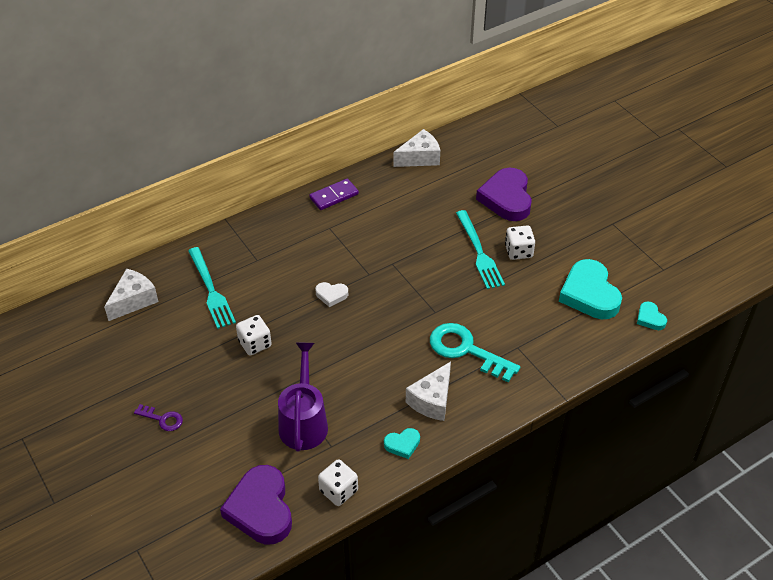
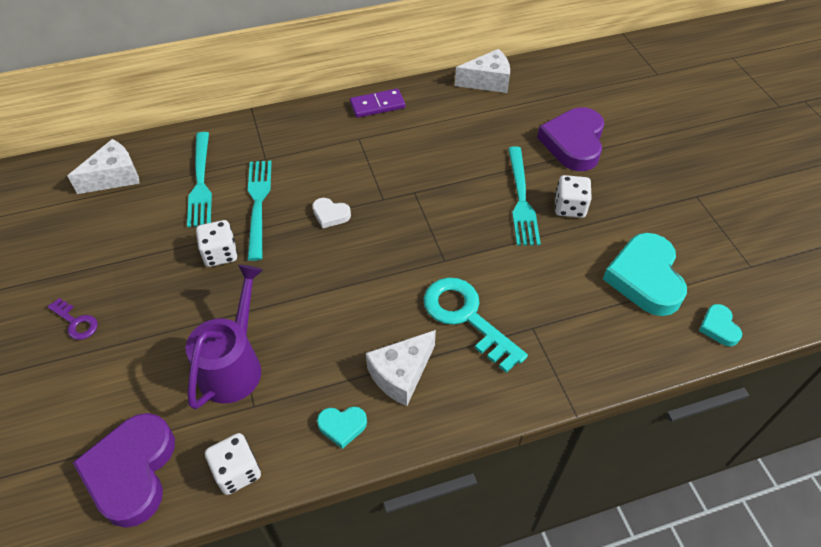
camera: 15 degrees right, 5 degrees up
(268, 298) = (258, 204): none -> turquoise fork

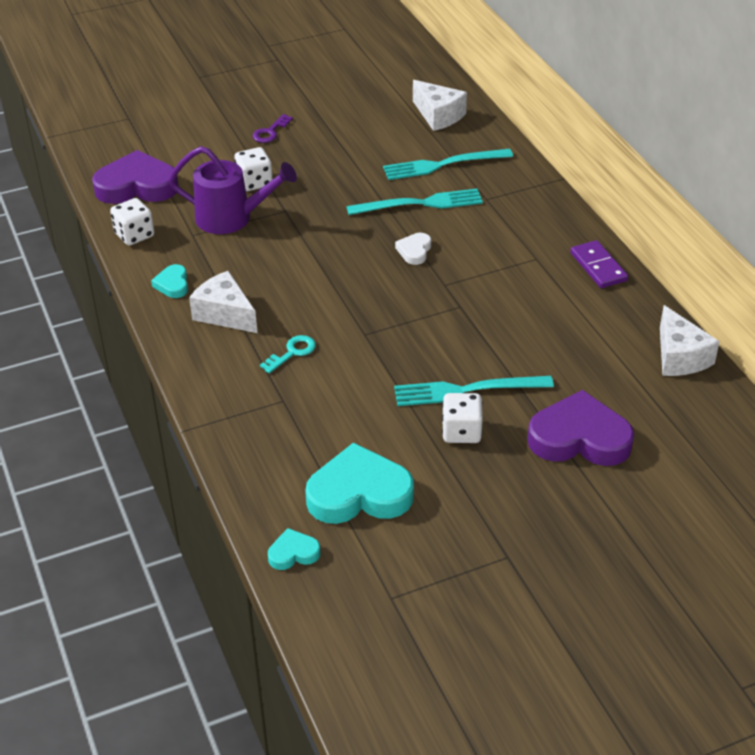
camera: 85 degrees right, 10 degrees down
(220, 254) = (352, 191): white dice -> white dice (254, 182)
(466, 317) = (292, 352): turquoise key -> turquoise key, size x0.50

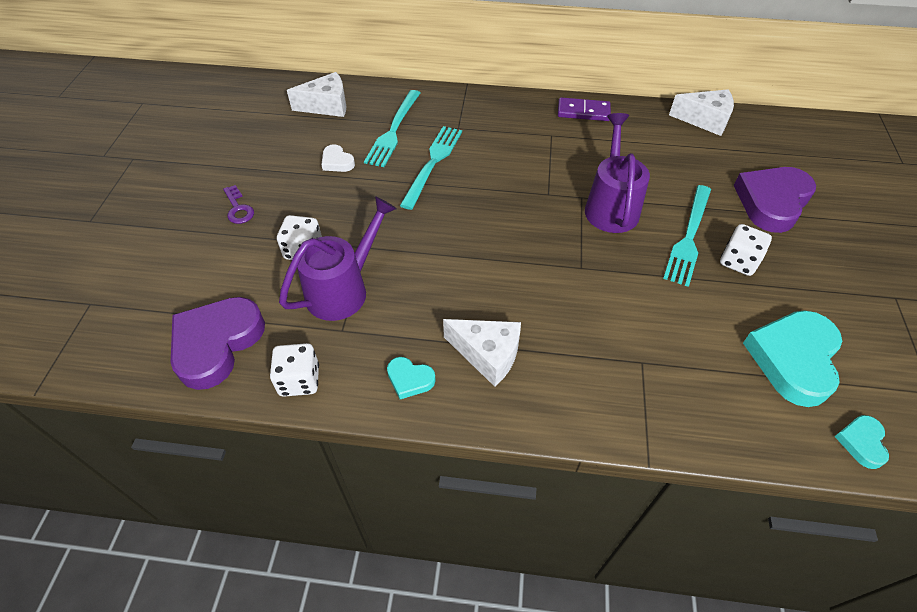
camera: 60 degrees left, 10 degrees up
(225, 314) = (487, 355): white cheese -> white cheese turned 135 degrees counterclockwise
(292, 352) = (577, 327): turquoise key -> none
(414, 251) = (492, 192): white heart -> white heart (337, 162)
(465, 328) = (611, 206): none -> purple watering can

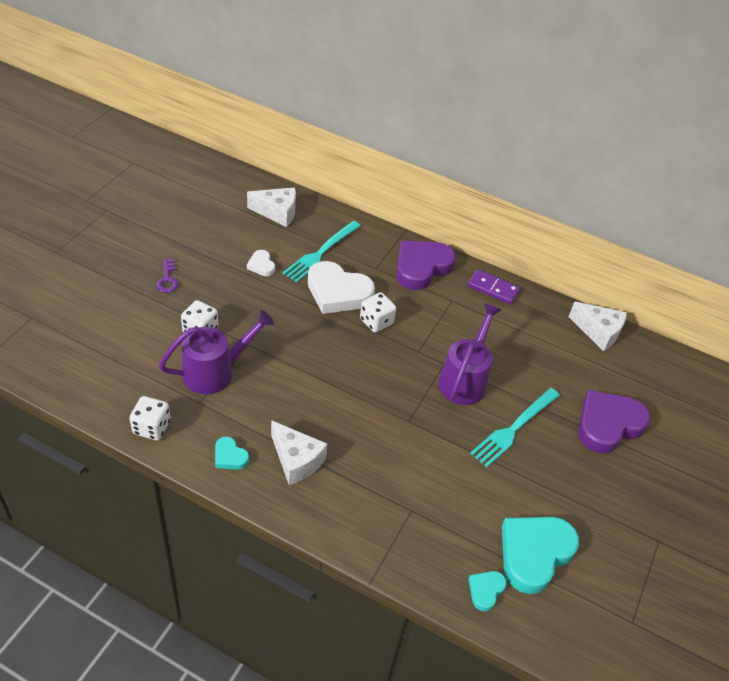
camera: 15 degrees right, 5 degrees down
(217, 344) = (106, 379): purple heart -> purple heart (421, 267)
(433, 163) = (338, 292): turquoise fork -> white heart
(738, 261) = (543, 463): white dice -> white dice (376, 321)
(861, 442) = (545, 632): turquoise heart -> turquoise heart (485, 590)

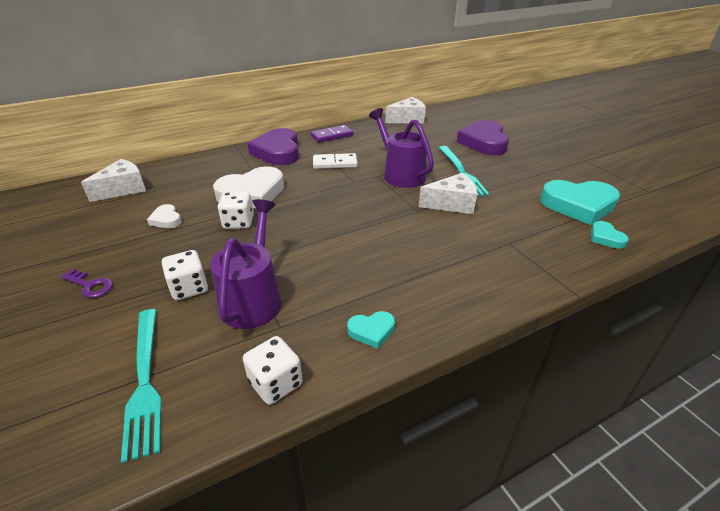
camera: 50 degrees left, 10 degrees down
(261, 265) = (166, 219): white heart -> white heart turned 45 degrees clockwise
(296, 460) = (412, 286): white cheese -> white cheese (452, 204)
(321, 253) = (200, 186): turquoise fork -> turquoise fork (145, 381)
(376, 321) = (304, 188): white dice -> white dice (238, 222)
(439, 320) = (335, 163): none -> white domino
(534, 554) = (578, 205): turquoise heart -> turquoise heart turned 75 degrees counterclockwise

